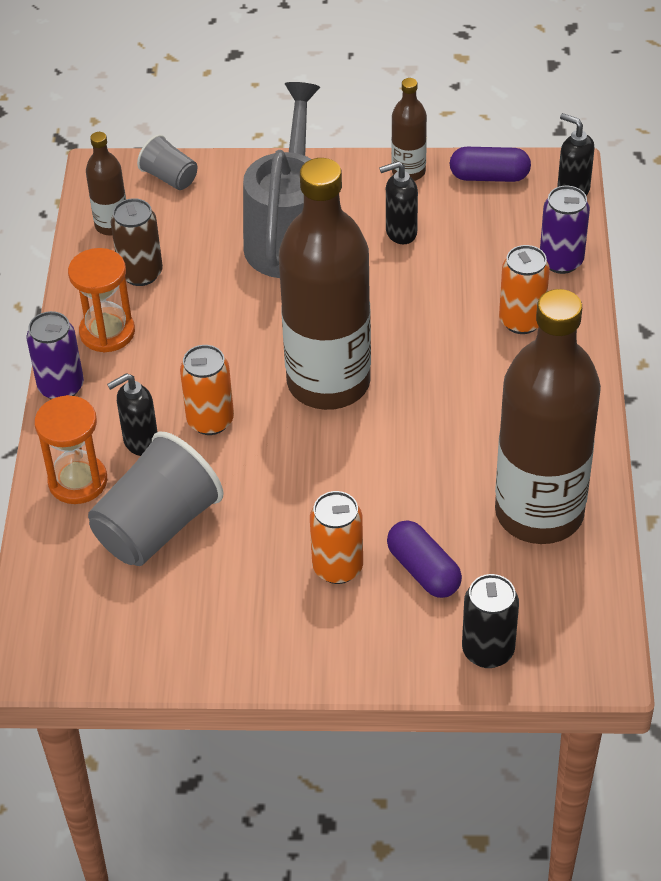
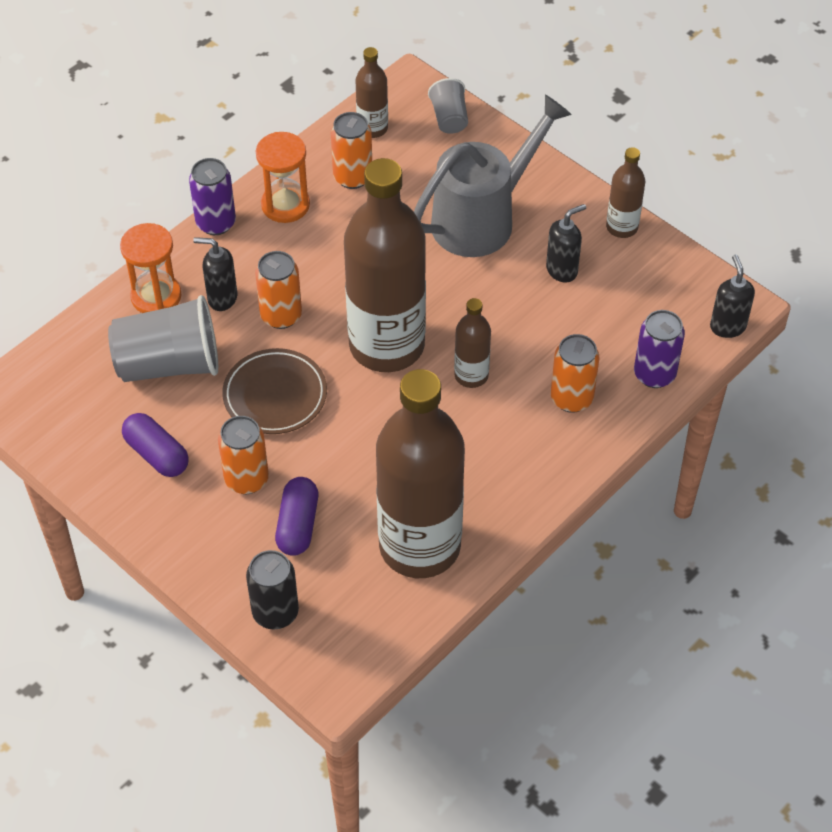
camera: 40 degrees right, 5 degrees up
(141, 273) = (352, 177): brown can -> orange can
(281, 485) = (275, 395): none -> brown plate
(400, 233) = (562, 270): black soap dispenser -> black soap dispenser turned 120 degrees clockwise
(424, 358) = (471, 375): none -> brown bottle
(489, 176) = (677, 271): purple capsule -> purple capsule (156, 454)

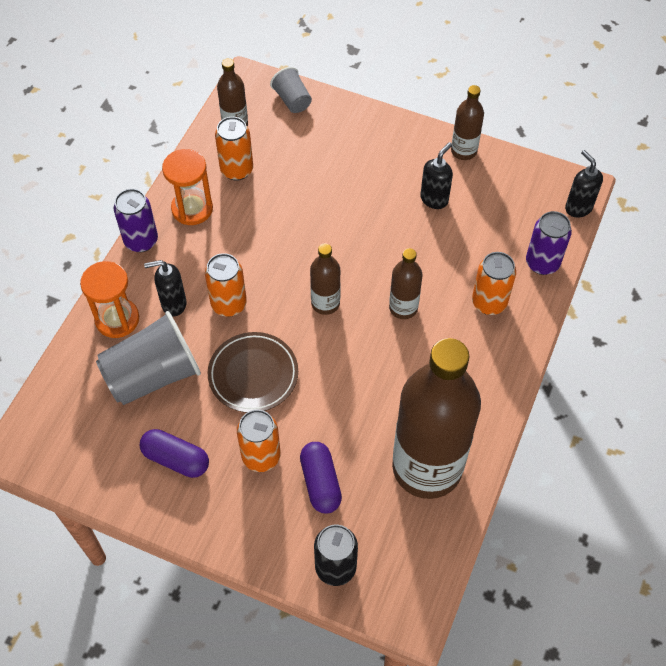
camera: 20 degrees left, 5 degrees up
(387, 345) = (325, 303): brown bottle -> brown bottle, size x0.45
(483, 218) = (354, 174): grey watering can -> none

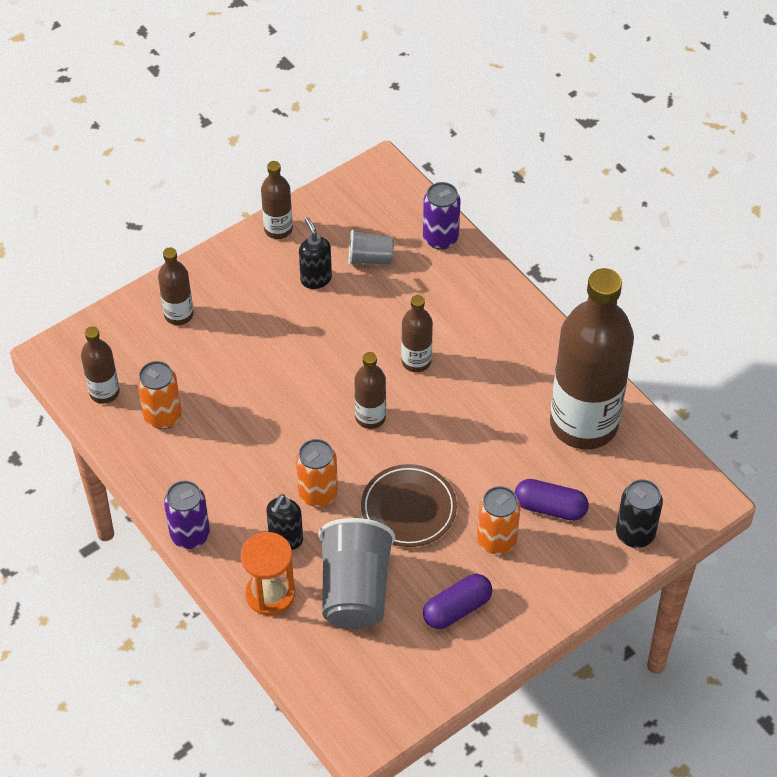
camera: 60 degrees left, 5 degrees down
(192, 209) = (182, 475): orange hourglass -> none
(292, 100) = (111, 330): grey cup -> grey cup (370, 258)
(336, 132) = (179, 314): none -> brown bottle
(489, 302) = (454, 297): orange can -> none
(578, 207) = (402, 182): black soap dispenser -> none

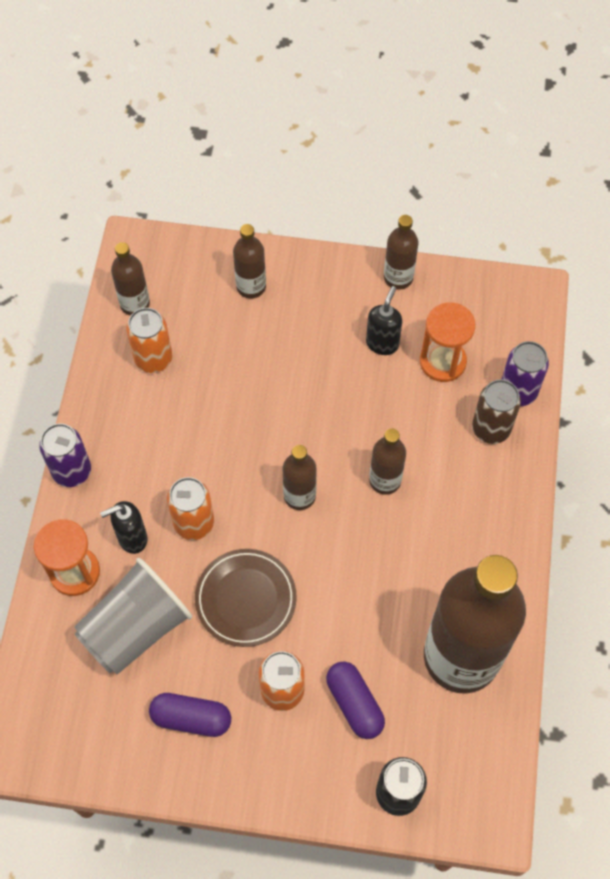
camera: 45 degrees right, 10 degrees up
(370, 258) = (442, 362): grey cup -> orange hourglass
(449, 274) = (491, 429): none -> brown can

